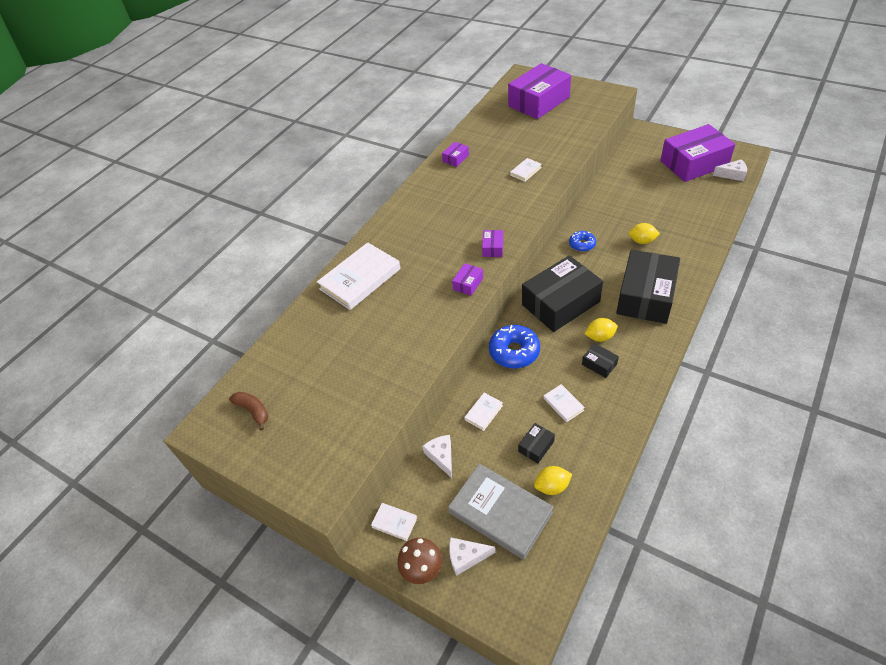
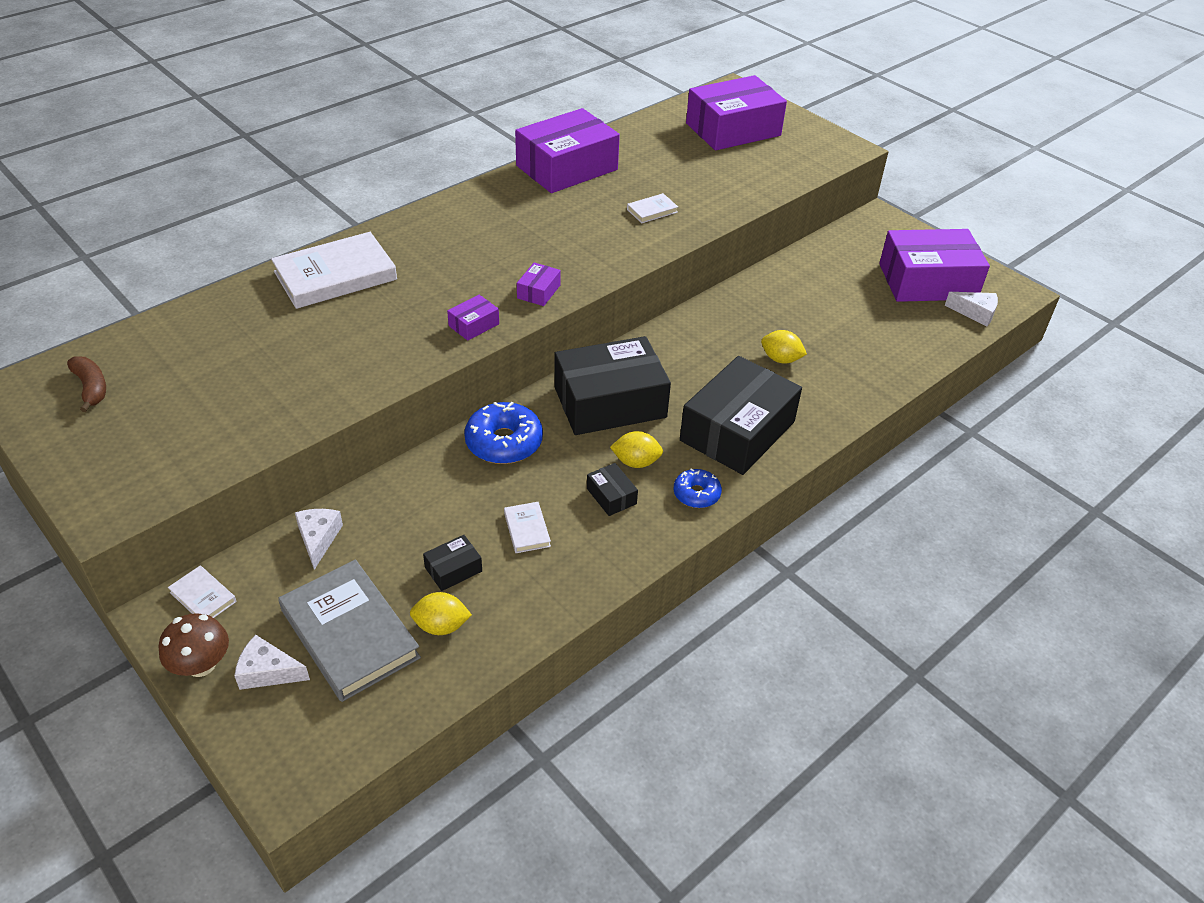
camera: 10 degrees right, 5 degrees down
(456, 158) = (566, 168): purple box -> purple box, size x2.43
(483, 412) = (411, 504): white book -> none
(582, 244) = (691, 337): blue donut -> blue donut (696, 494)

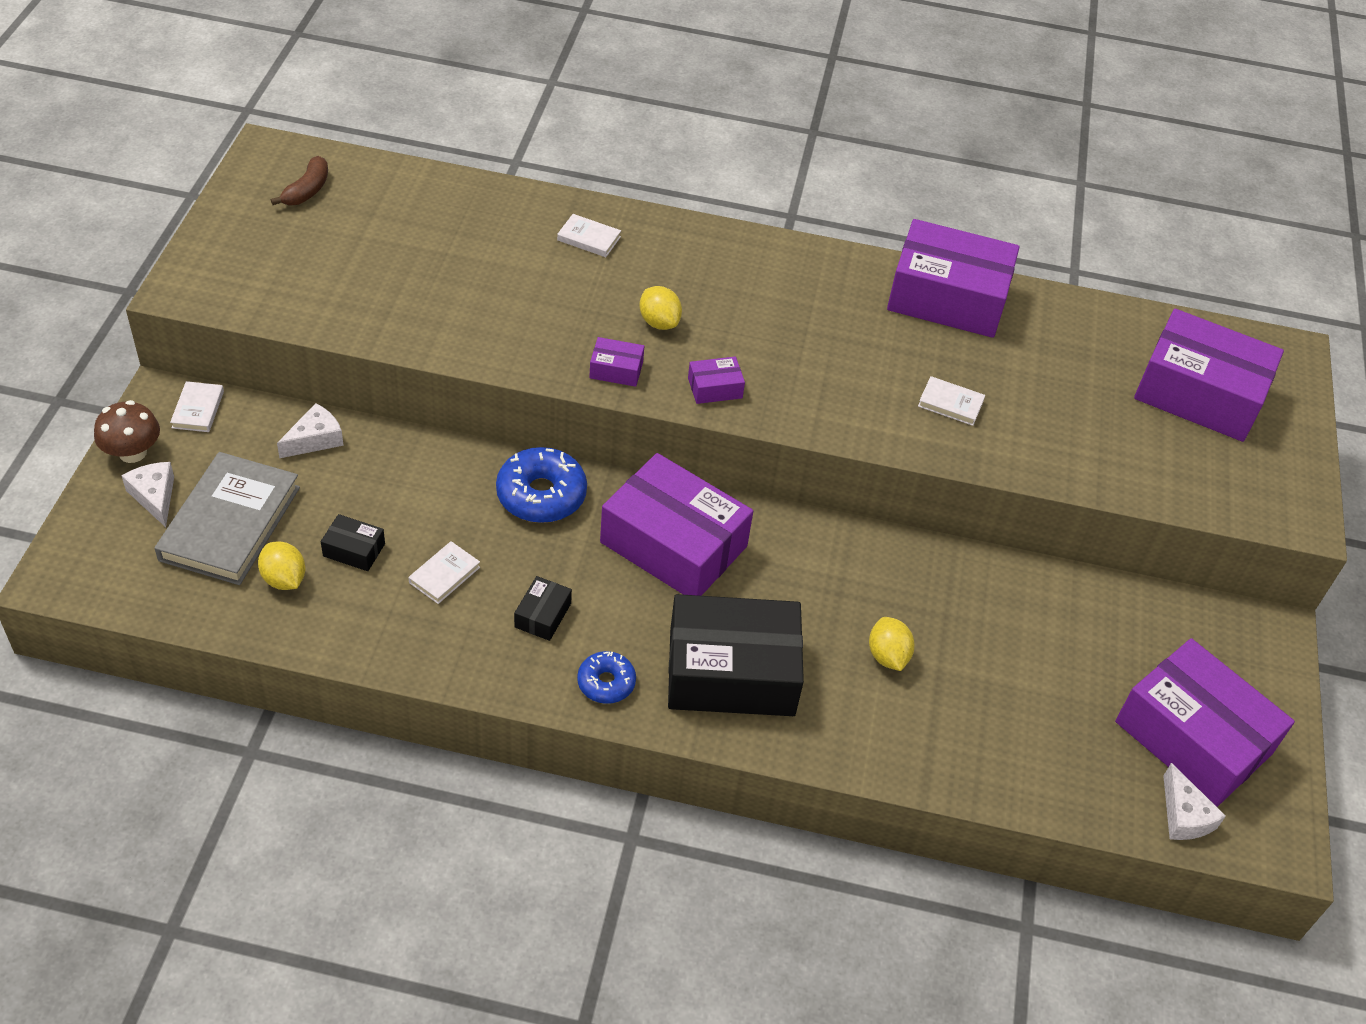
camera: 50 degrees right, 5 degrees up
(335, 276) = (589, 238): white book -> white book, size x0.45
(610, 402) = (673, 544): black box -> purple box
(636, 462) = (607, 610): yellow lemon -> yellow lemon (659, 322)

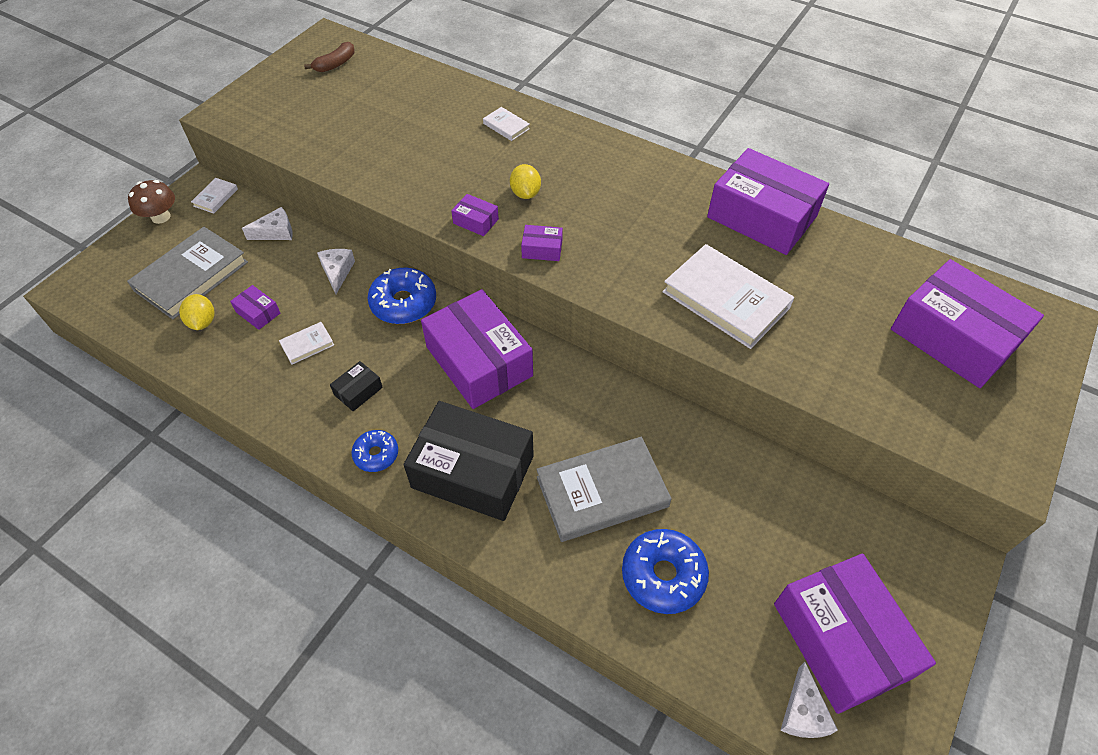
camera: 25 degrees right, 5 degrees up
(154, 496) = (156, 248): white cheese -> white cheese (337, 272)
(354, 550) = (258, 313): black box -> purple box
(887, 656) = (602, 492): yellow lemon -> grey book
(950, 404) = (725, 300): white book -> white book, size x2.21
(992, 725) = (663, 575): none -> blue donut

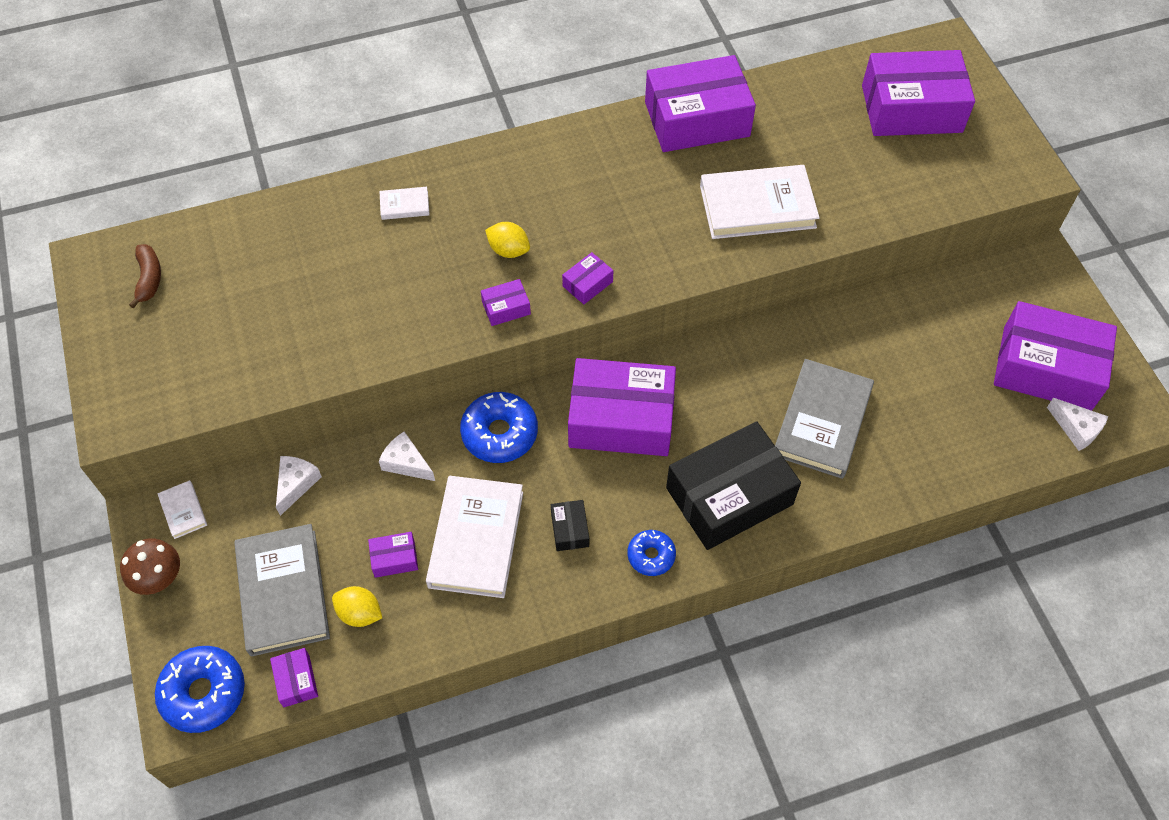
camera: 50 degrees left, 5 degrees up
(130, 323) = (296, 681): none -> purple box
(307, 345) = (476, 539): white book -> white book, size x2.21
(663, 575) = (921, 434): blue donut -> blue donut (203, 693)

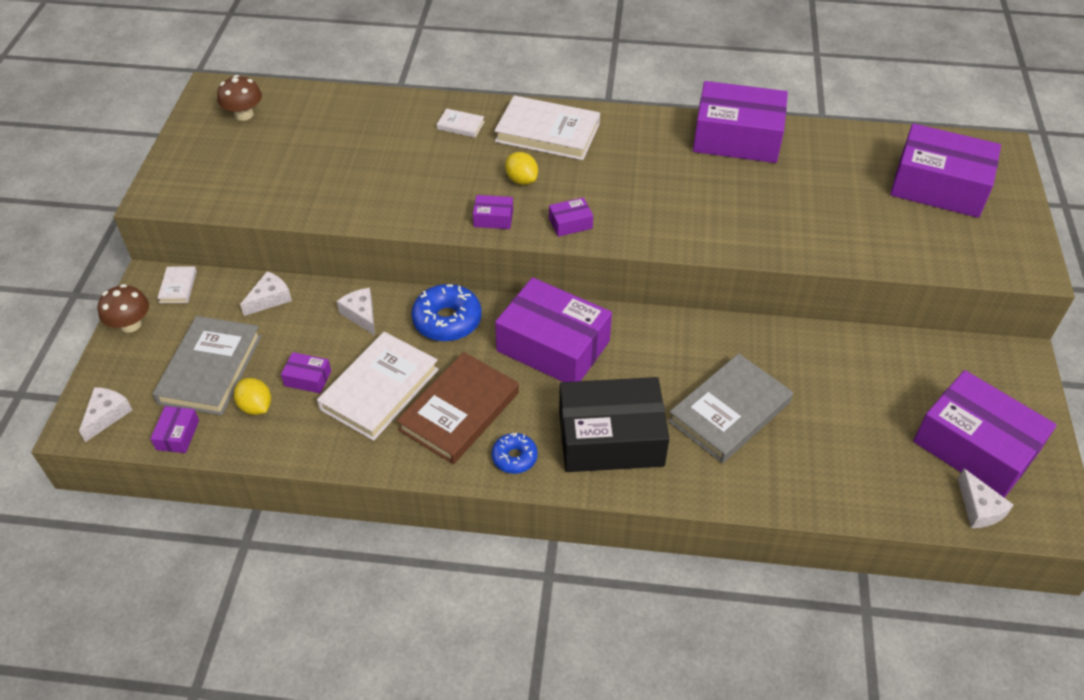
camera: 25 degrees right, 10 degrees down
(149, 279) = (244, 114): brown banana -> brown mushroom
(203, 693) = (107, 415): blue donut -> white cheese
(570, 529) = (459, 411): black box -> brown book
(757, 206) = (751, 215): white book -> white book (547, 133)

